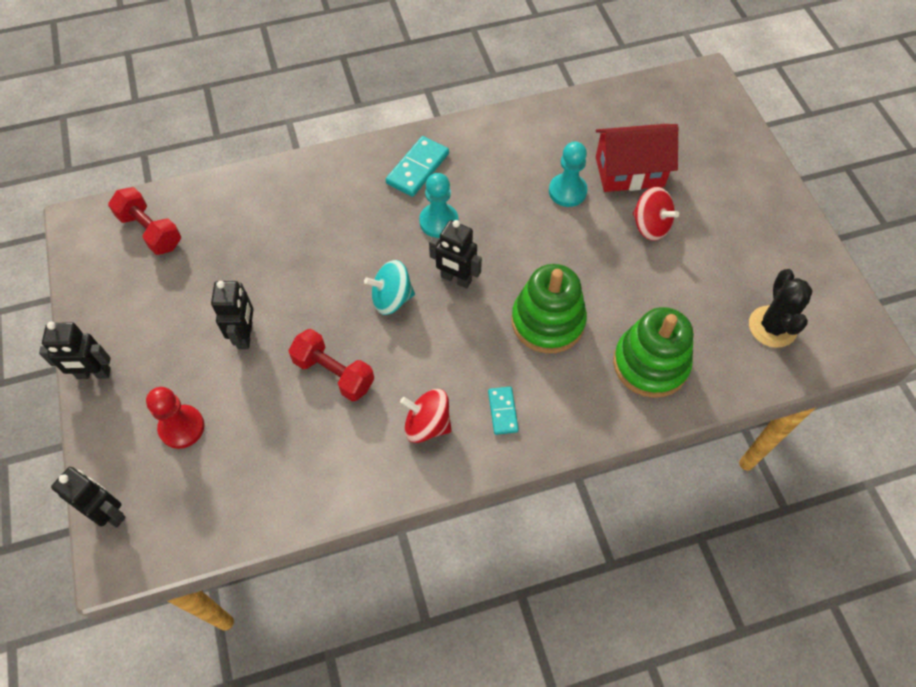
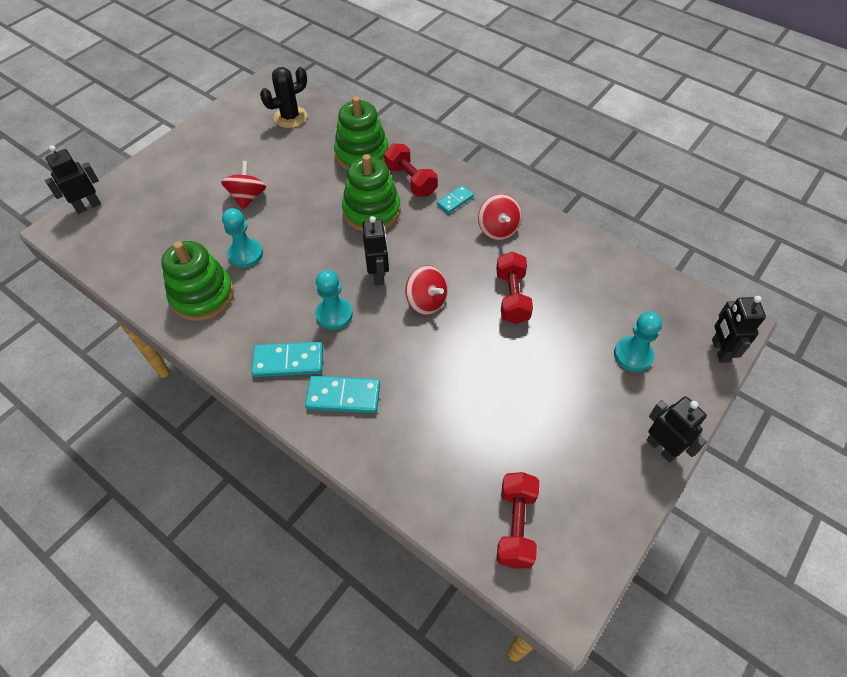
camera: 125 degrees left, 5 degrees down
(182, 427) = (633, 355): red pawn -> turquoise pawn
(245, 335) = (536, 370): black robot -> black robot (88, 206)
(352, 187) = (343, 396): none -> turquoise domino
(391, 299) = (426, 301): turquoise spinning top -> red spinning top
(539, 142) = (202, 295): none -> green stacking toy
(569, 387) = (410, 180): none -> red dumbbell
(629, 171) = (200, 229): red house -> none

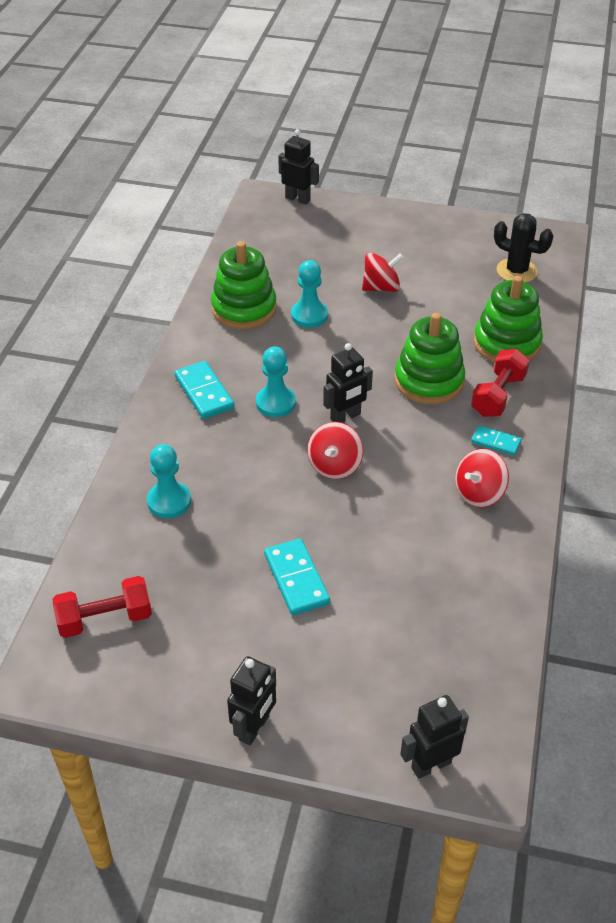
camera: 65 degrees right, 10 degrees down
(343, 396) = (186, 444): turquoise domino -> turquoise domino (296, 579)
(512, 297) = (386, 535): red dumbbell -> none
(633, 355) = (370, 671): turquoise pawn -> turquoise pawn (169, 501)

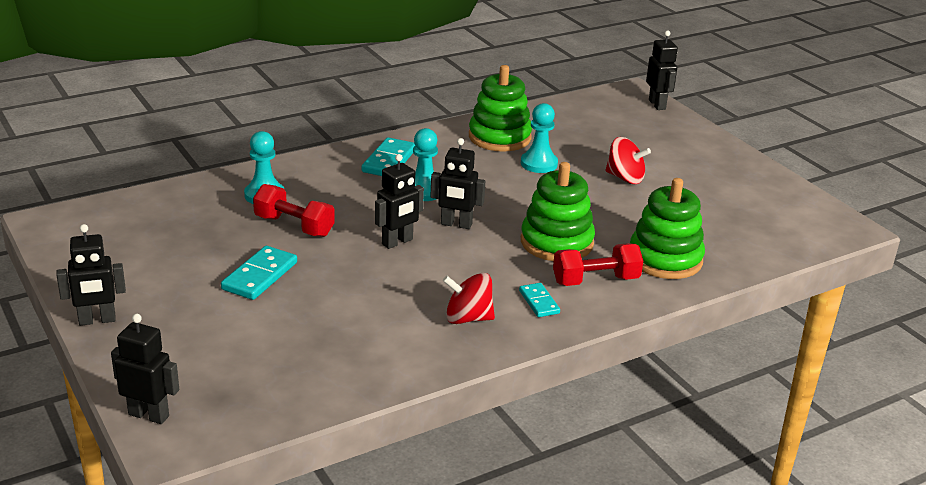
camera: 45 degrees right, 15 degrees down
(105, 619) = (127, 220): red dumbbell -> red dumbbell (294, 226)
(334, 466) = (397, 242): red spinning top -> black robot
(516, 271) = (763, 227): black cactus -> none

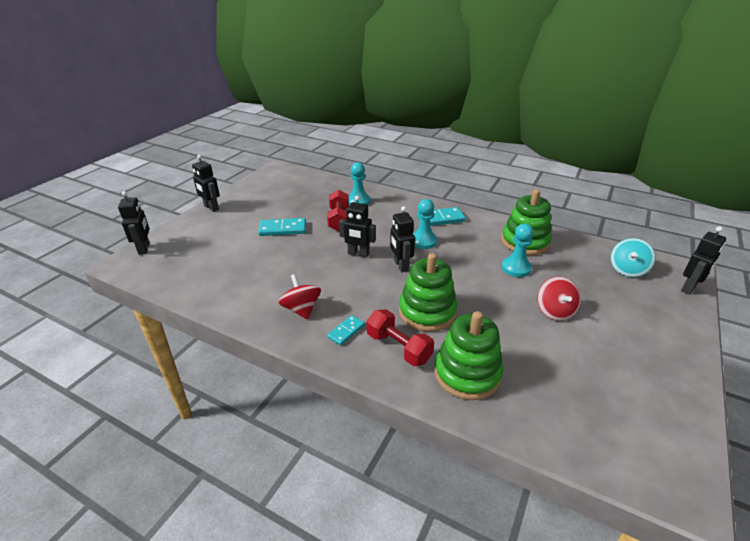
camera: 60 degrees right, 5 degrees up
(604, 115) = (627, 270): none -> turquoise spinning top

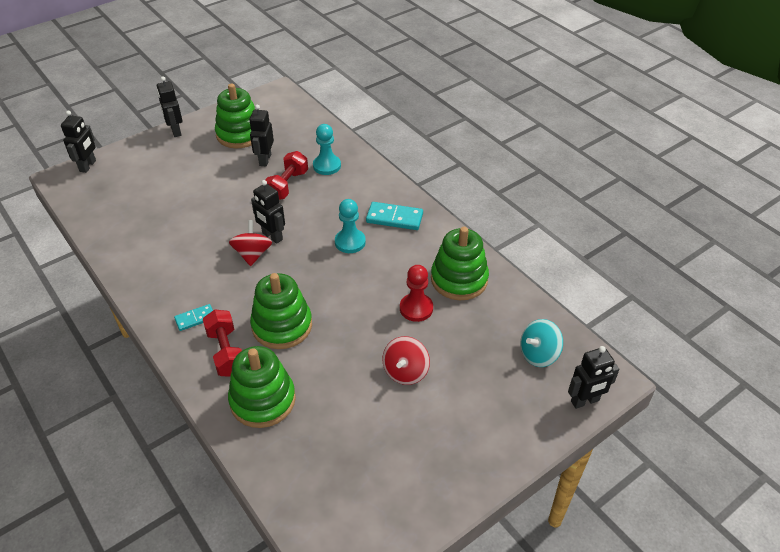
camera: 25 degrees right, 10 degrees up
(269, 198) = (240, 134): none -> green stacking toy
(282, 229) = (223, 181): turquoise domino -> none
(301, 309) = (175, 281): red spinning top -> red spinning top (252, 254)
(400, 266) = (301, 264): black robot -> black robot (265, 160)
(516, 268) = (416, 308): turquoise pawn -> red pawn

